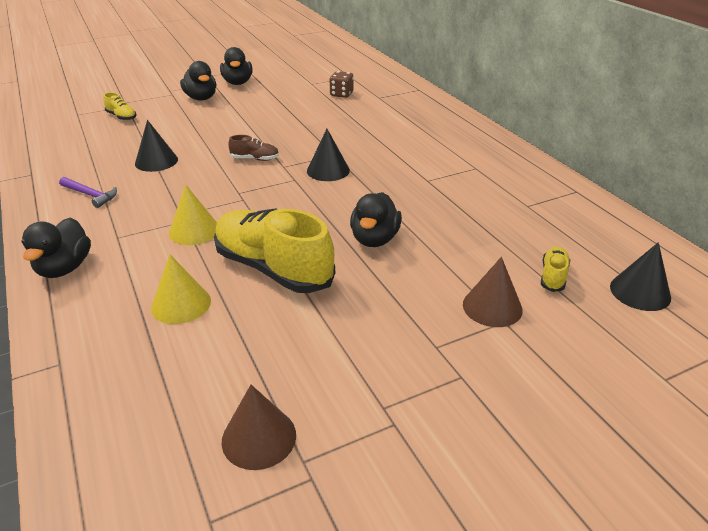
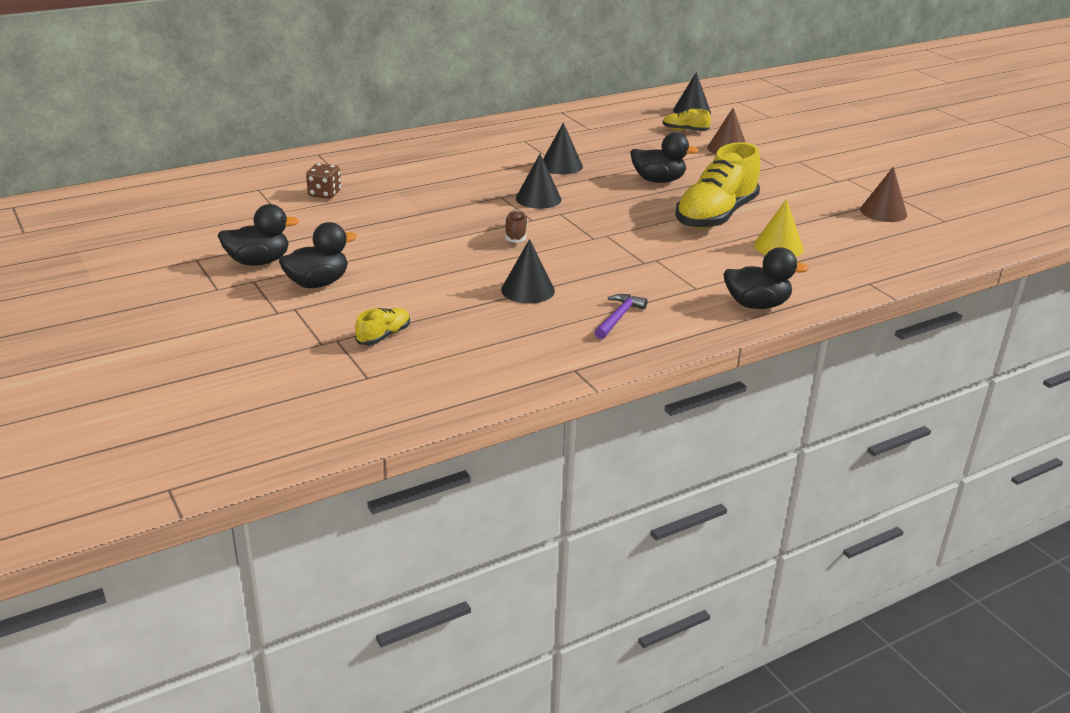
camera: 95 degrees left, 5 degrees down
(194, 230) = (671, 252): yellow cone -> none
(410, 184) = (561, 166): none -> black cone

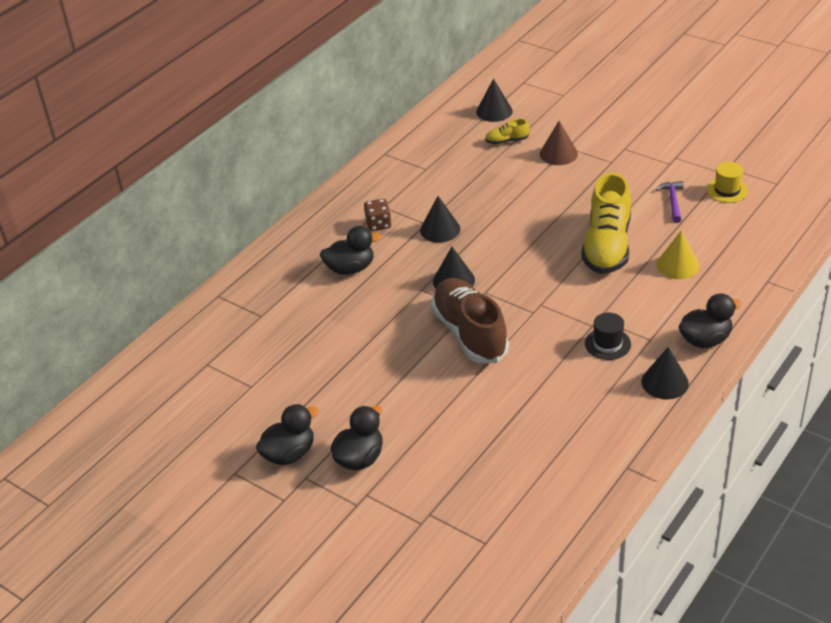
camera: 20 degrees left, 10 degrees up
(324, 194) = (270, 347): brown dice -> brown dice (378, 224)
(383, 336) = (461, 494): yellow shoe -> none
(516, 234) = (470, 333): brown shoe -> brown shoe, size x2.30
(528, 290) = (529, 395): black cone -> black cone (665, 382)
(618, 317) = (617, 397): purple hammer -> purple hammer (673, 201)
(647, 279) = (607, 344): none -> black hat
(658, 180) = (532, 218): black duck -> black duck (350, 268)
(883, 212) = (727, 190): brown cone -> yellow hat

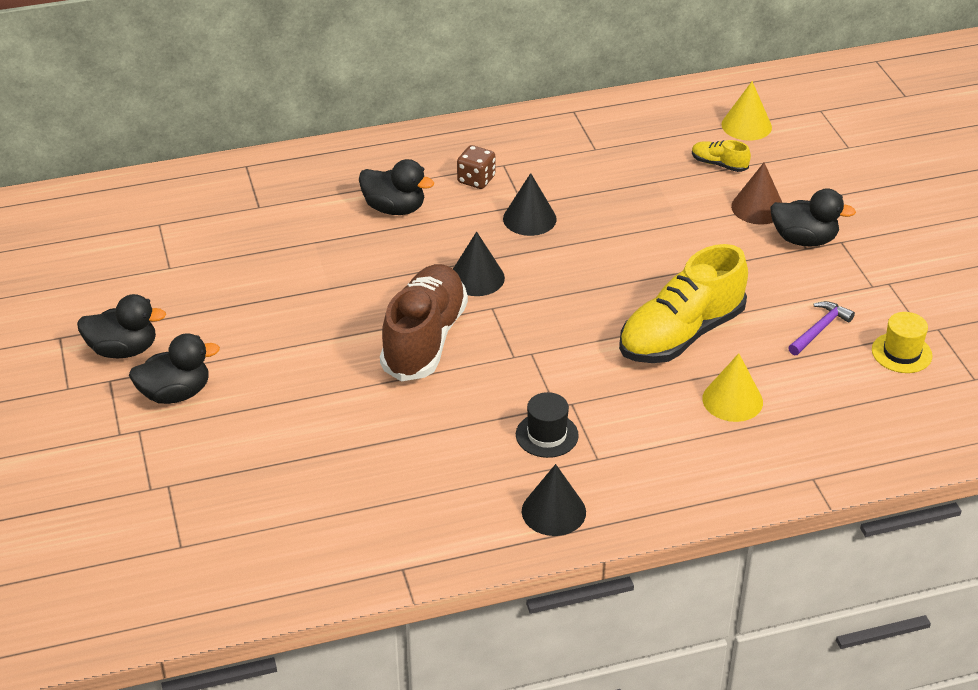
camera: 35 degrees right, 0 degrees up
(494, 111) = (746, 125): black cone -> yellow cone
(705, 340) = (656, 496): black duck -> black duck (804, 240)

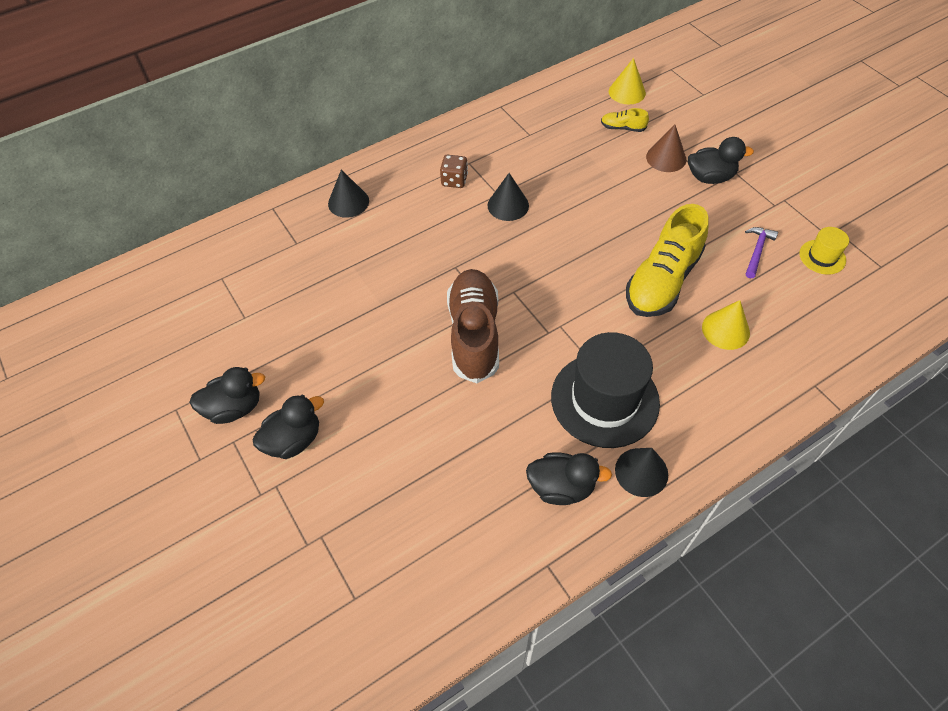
camera: 15 degrees left, 15 degrees up
(394, 208) = (403, 220): black duck -> black duck (561, 487)
(476, 278) = (490, 267): black cone -> black cone (348, 202)
(547, 435) = (604, 399): black hat -> black hat, size x2.13

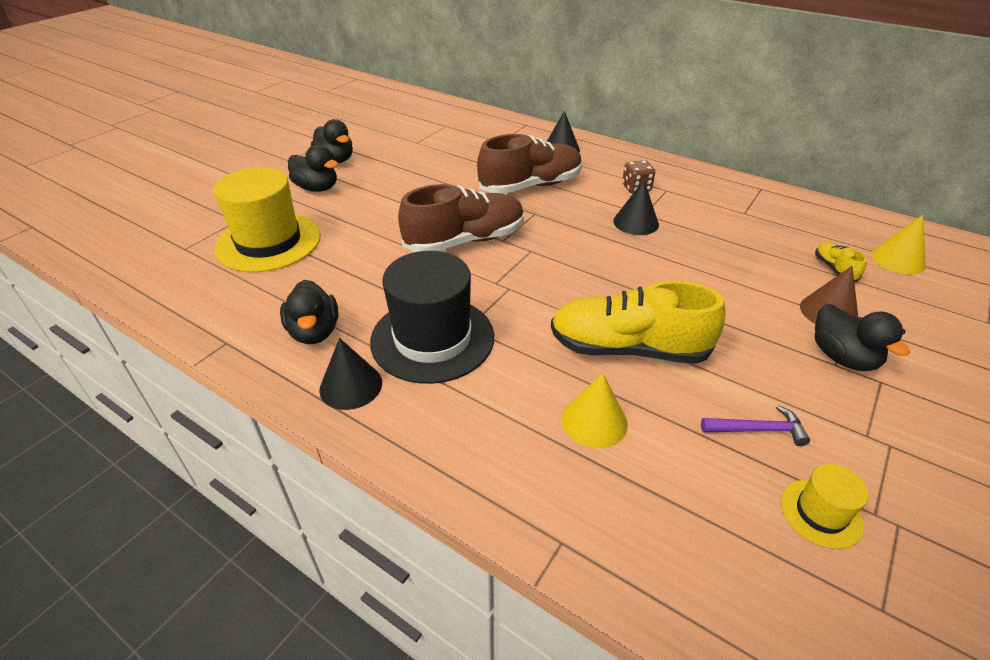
camera: 65 degrees right, 15 degrees down
(387, 507) = (268, 242): none -> yellow hat
(405, 252) = (530, 186): none -> brown shoe

